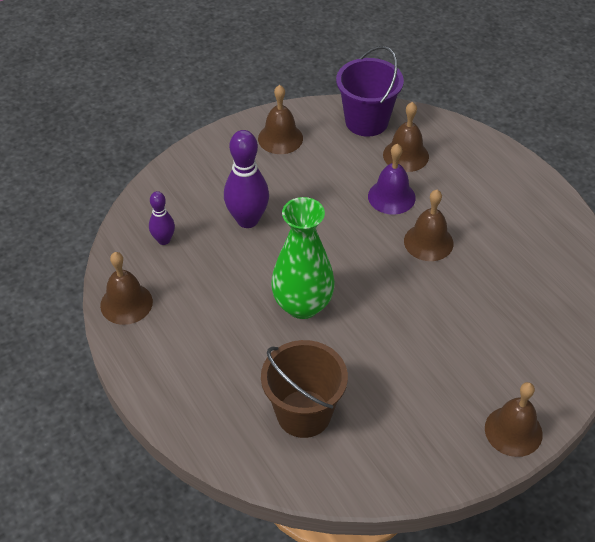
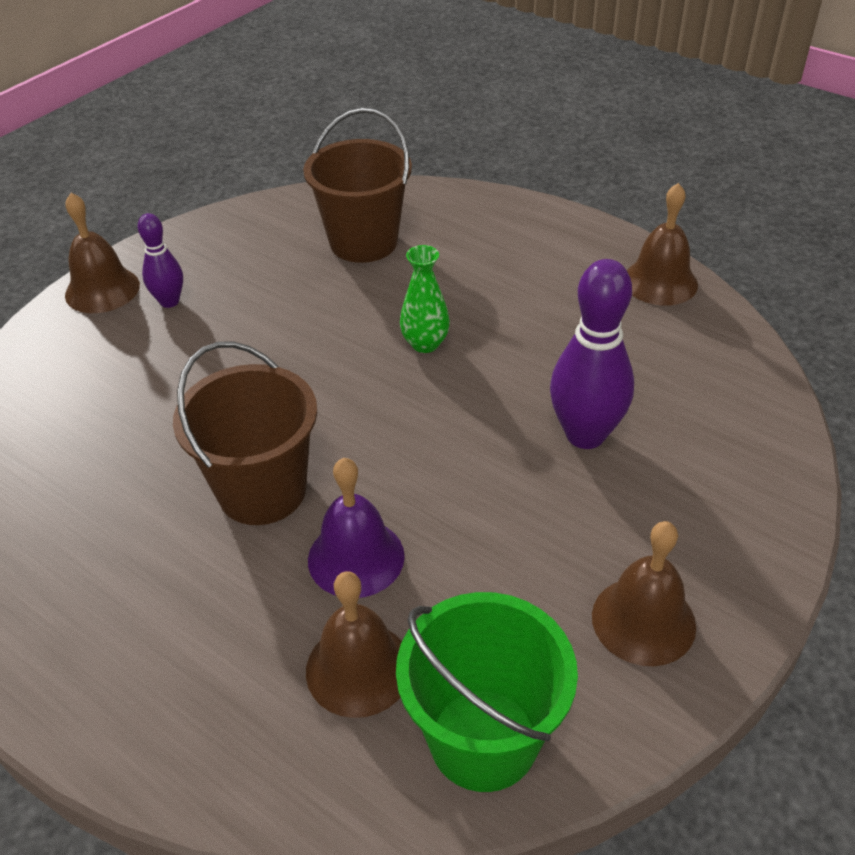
camera: 160 degrees right, 5 degrees down
(164, 240) = (686, 367): purple bowling pin -> purple bowling pin (169, 301)
(302, 305) = (425, 344): green vase -> green vase, size x0.53
(366, 121) = (483, 739): purple bucket -> green bucket
(428, 242) = (262, 490): brown bell -> brown bucket

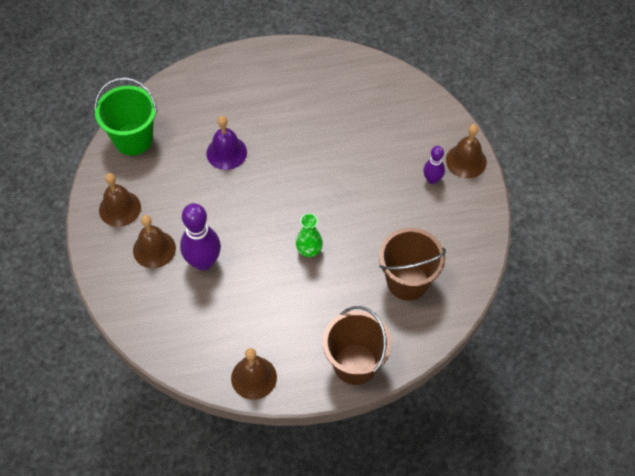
camera: 130 degrees right, 15 degrees up
(262, 490) = (284, 146): brown bucket -> brown bucket (355, 364)
(358, 668) = (186, 126): brown bell -> brown bell (154, 249)

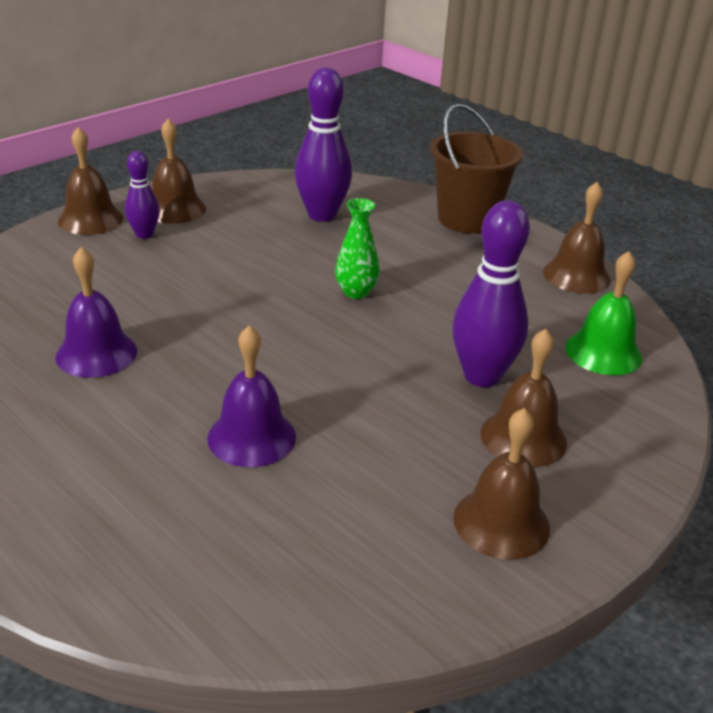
camera: 125 degrees left, 25 degrees down
(133, 139) = (329, 591): green bucket -> none
(182, 331) = (603, 352): none -> green bell
(323, 121) = (96, 353): none -> purple bell
(407, 281) = (322, 215): brown bucket -> purple bowling pin
(458, 206) = (174, 209): none -> brown bell

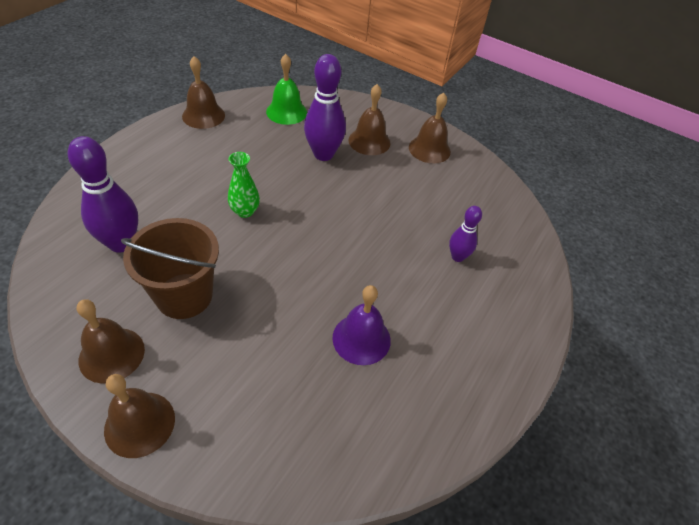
camera: 105 degrees left, 15 degrees up
(144, 234) = (170, 364): purple bowling pin -> purple bowling pin (457, 257)
(251, 437) = (411, 239): purple bell -> none
(467, 219) = (125, 161): brown bucket -> brown bucket (184, 296)

